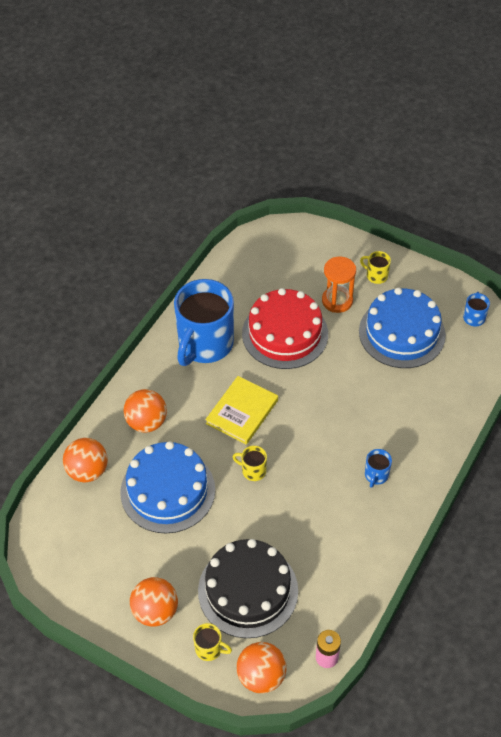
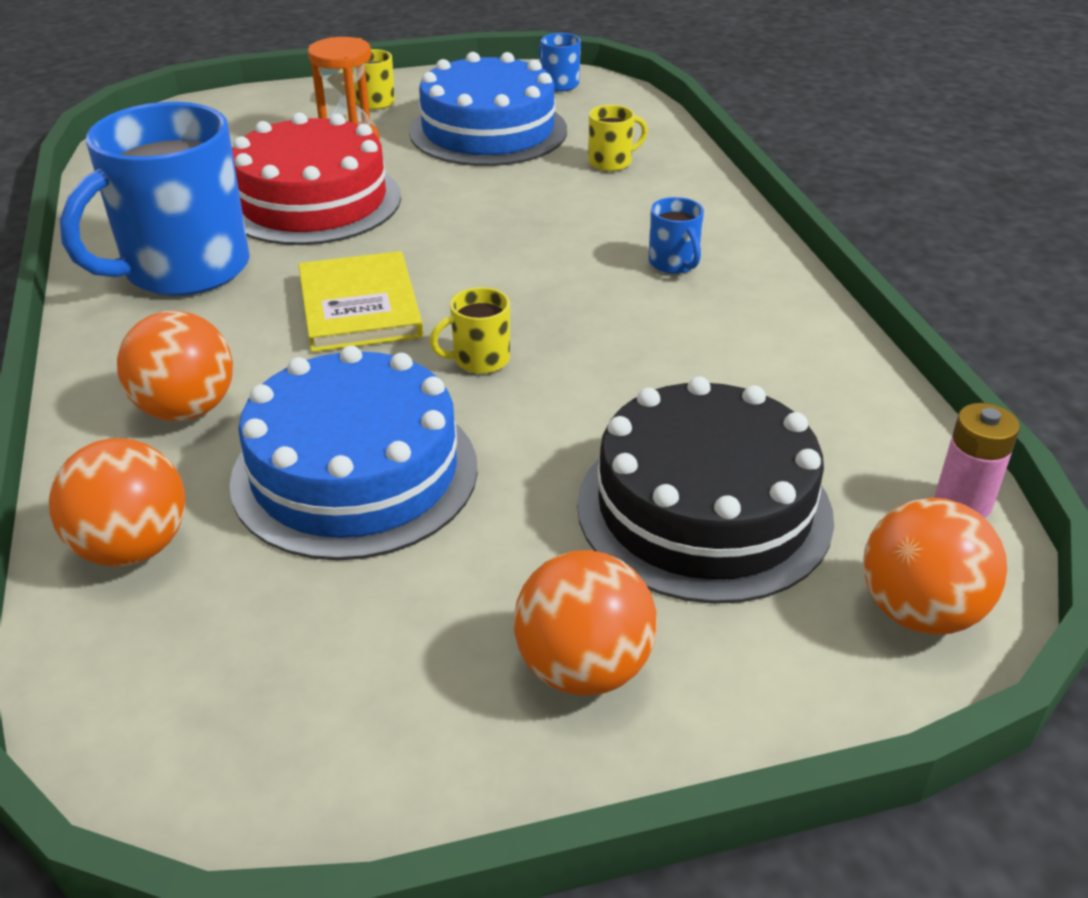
camera: 45 degrees left, 15 degrees down
(205, 344) = (183, 270): blue mug -> blue mug turned 60 degrees clockwise
(209, 649) = (773, 645): yellow mug -> yellow mug (611, 162)

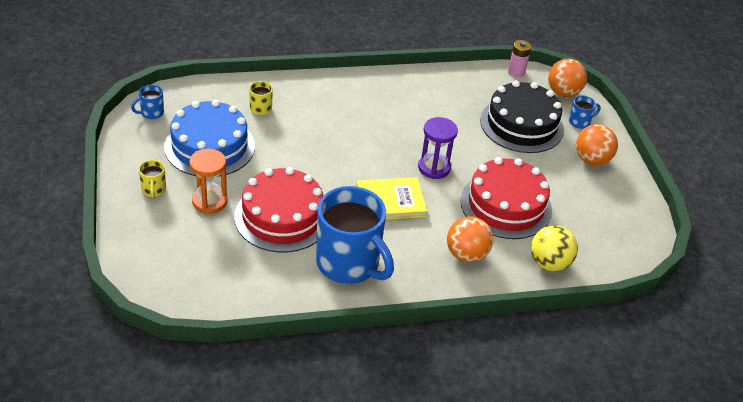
camera: 90 degrees left, 5 degrees up
(133, 548) = (549, 263): orange ball -> yellow ball
(355, 473) = (506, 205): blue cake -> red cake
(479, 360) = (434, 168): yellow mug -> purple hourglass
(674, 263) = (364, 104): blue mug -> blue mug (580, 122)

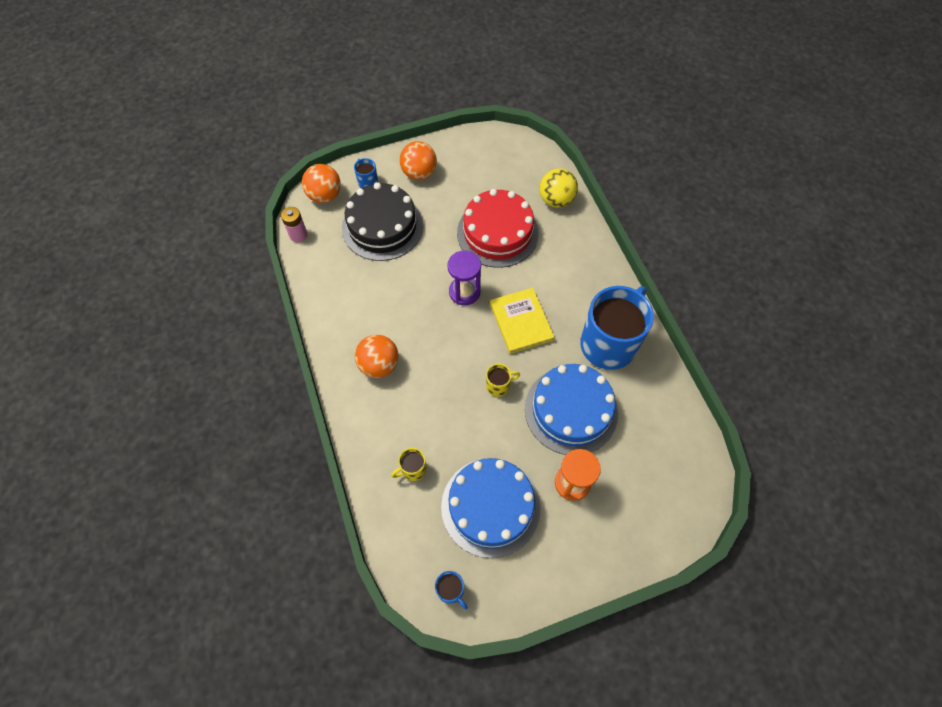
camera: 95 degrees left, 20 degrees up
(153, 190) = (574, 545): yellow mug -> yellow mug (498, 385)
(282, 217) = (571, 410): red cake -> blue cake
(466, 254) = (566, 257): orange ball -> orange ball (379, 365)

